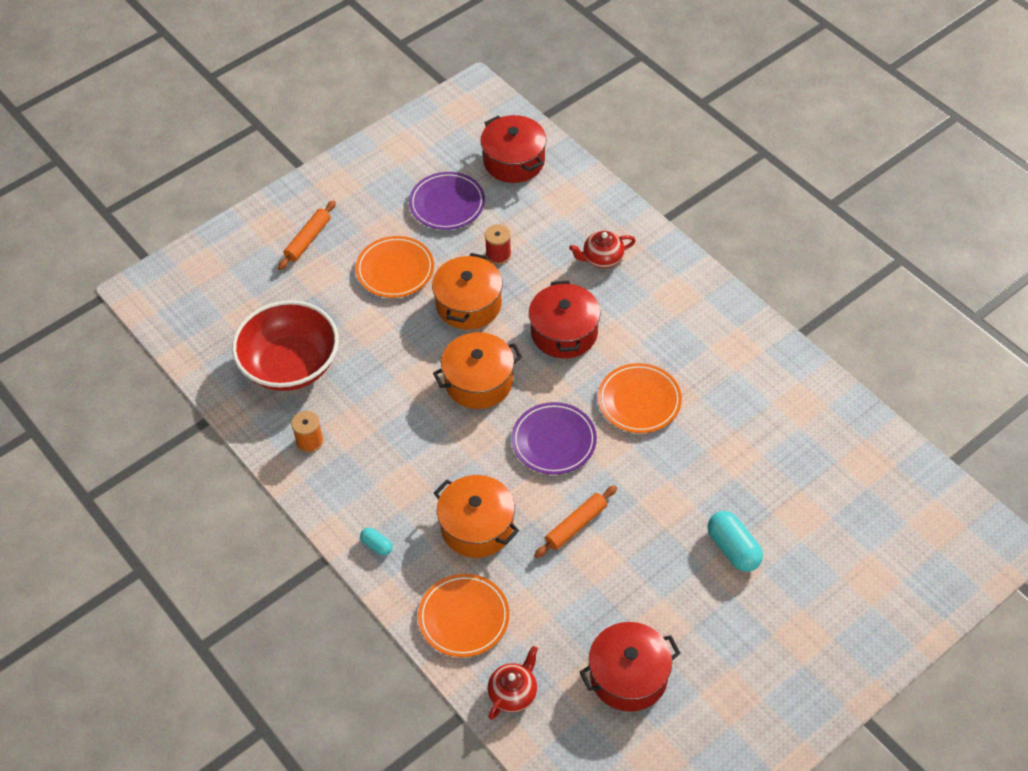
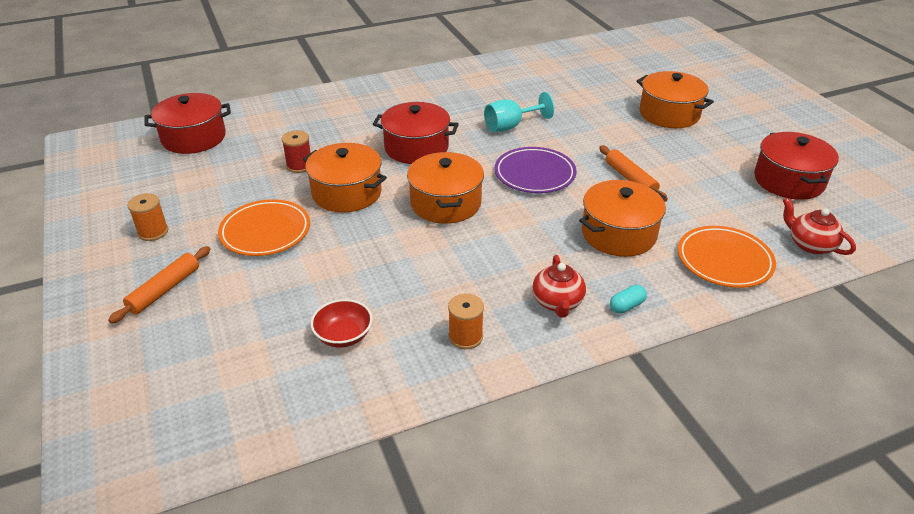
camera: 75 degrees left, 15 degrees down
(290, 365) = (343, 336): red bowl -> red bowl, size x0.45
(308, 239) = (164, 290): orange rolling pin -> orange rolling pin turned 75 degrees clockwise
(371, 200) = (153, 232): none -> orange spool
(447, 204) = (208, 184): purple plate -> none
(602, 258) = (348, 115): red teapot -> red teapot (557, 302)
(639, 401) = (510, 126): orange plate -> turquoise goblet
(733, 549) = (669, 114): turquoise capsule -> orange pot

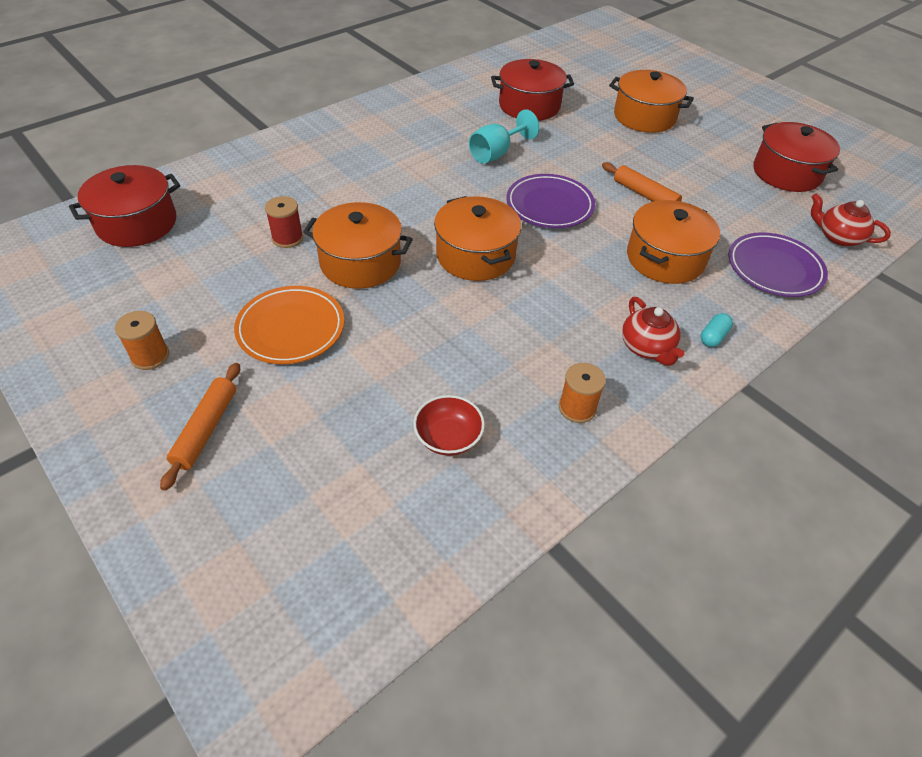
camera: 20 degrees left, 10 degrees up
(416, 148) = (409, 194): red pot -> red pot (529, 106)
(724, 260) = (774, 269): orange plate -> purple plate

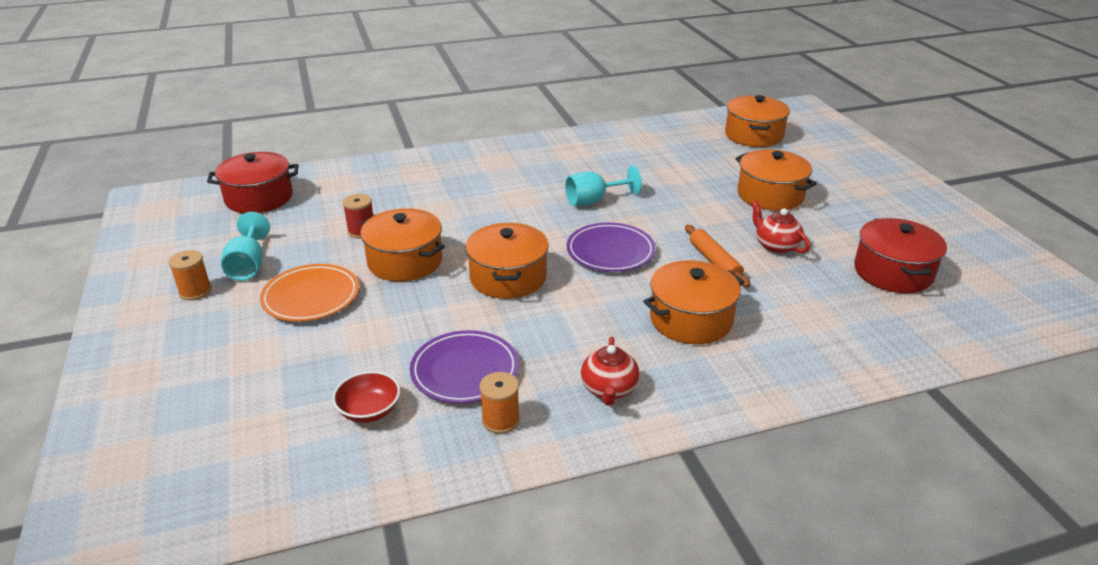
camera: 25 degrees right, 15 degrees down
(189, 309) = (248, 265): none -> turquoise goblet
(206, 429) = (193, 351): orange rolling pin -> none
(529, 106) = (658, 167): red pot -> none
(589, 56) = (753, 135): none -> orange pot
(713, 337) = (685, 398): turquoise capsule -> none
(774, 269) = (804, 355): purple plate -> purple plate (465, 371)
(838, 237) = (906, 343): red teapot -> red teapot (776, 246)

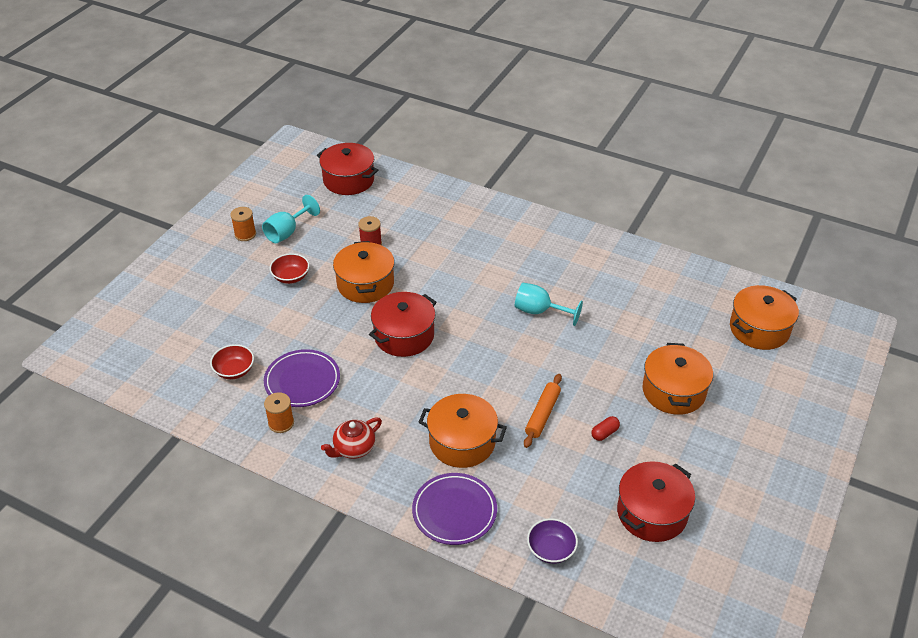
camera: 45 degrees right, 10 degrees up
(311, 297) = (291, 277): orange plate -> red bowl
(508, 277) = (404, 335): orange pot -> red pot
(610, 251) = (489, 359): purple plate -> purple plate (454, 511)
(776, 246) = (604, 433): red teapot -> red capsule
(883, 343) = (551, 549): none -> purple bowl

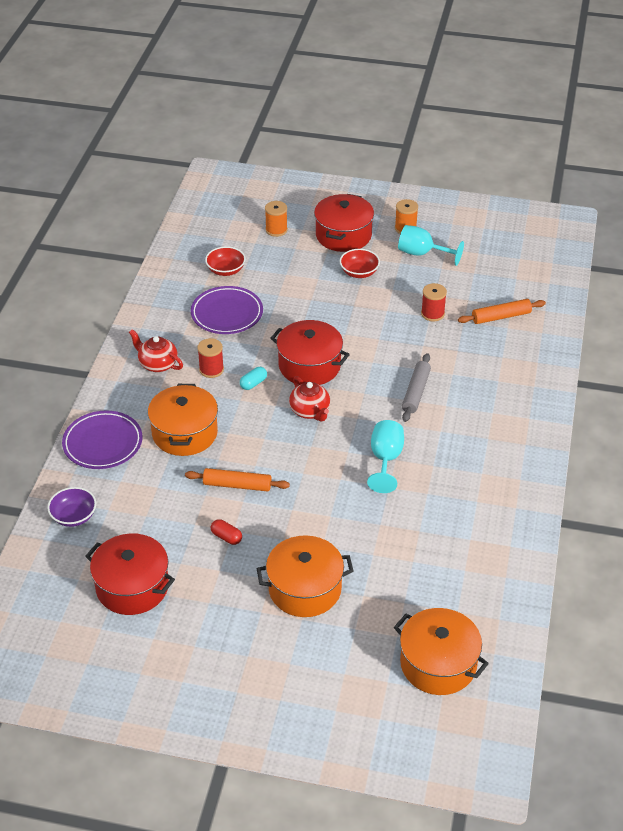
camera: 75 degrees right, 0 degrees up
(281, 423) = (174, 313): orange spool -> orange spool (276, 230)
(348, 180) = (527, 275): red pot -> red pot (343, 235)
(365, 284) = (371, 323): orange pot -> none
(380, 407) = (211, 369): none -> red spool
(393, 207) = (501, 317): none -> orange rolling pin
(412, 379) = (253, 383): none -> turquoise capsule
(464, 347) = (310, 411): none -> red teapot
(465, 276) = (416, 392): none -> grey rolling pin

